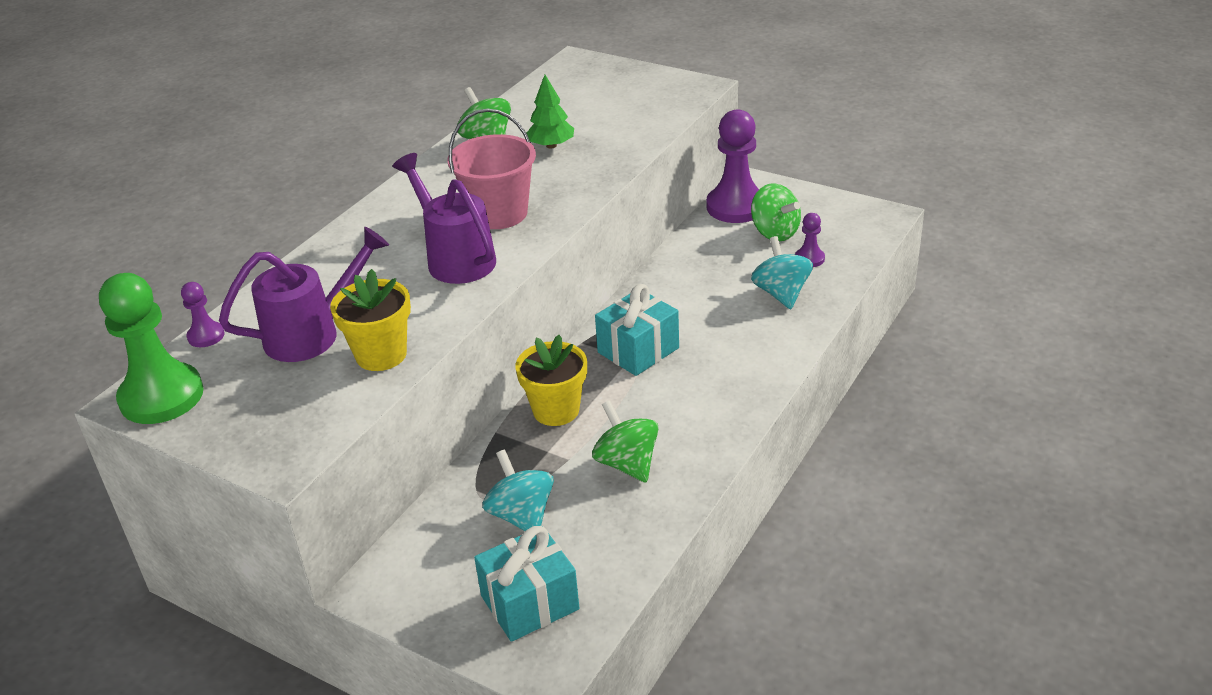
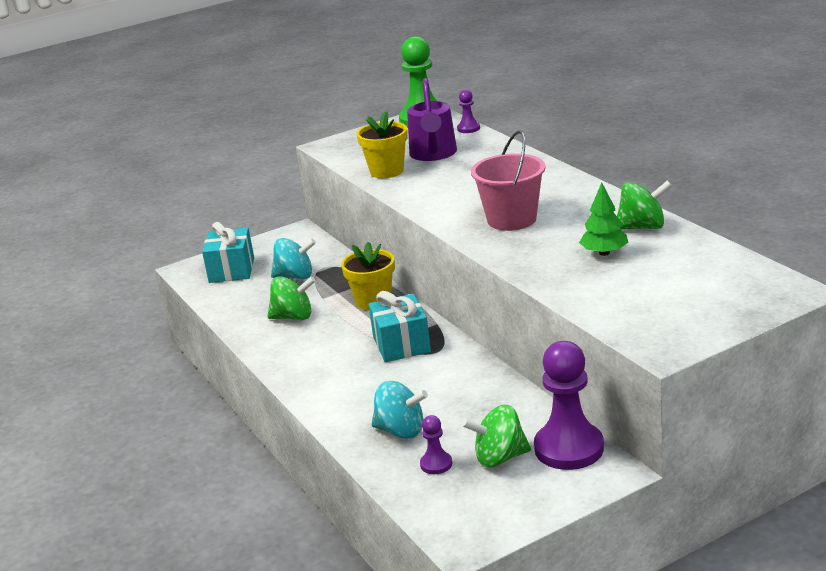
camera: 120 degrees right, 10 degrees down
(456, 258) = (467, 200): purple watering can -> none

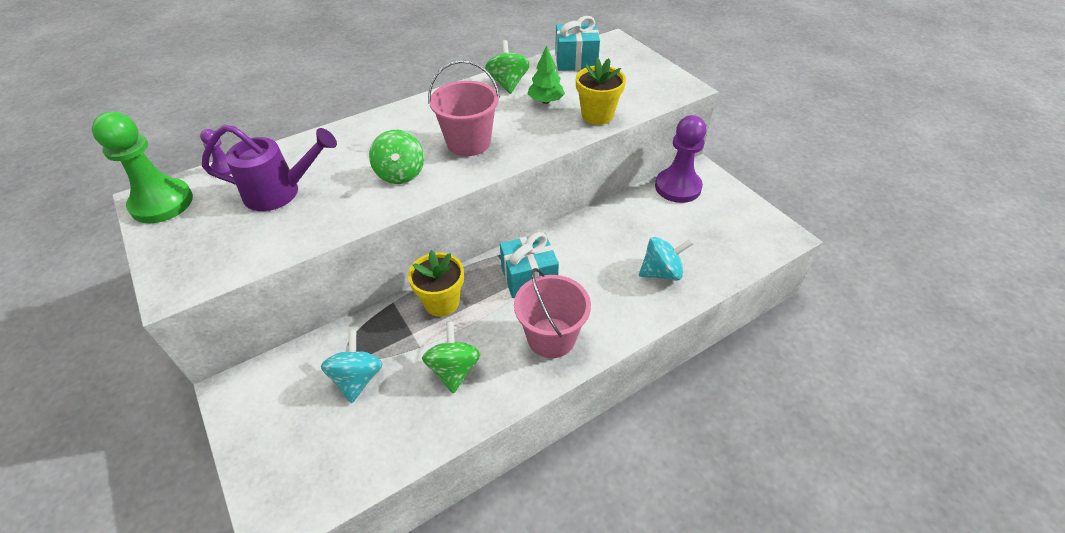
camera: 95 degrees left, 20 degrees up
(232, 270) = (307, 456): turquoise gift -> turquoise gift (576, 61)
(319, 363) = (551, 337): none -> pink bucket
(387, 171) = (303, 227): yellow flower pot -> yellow flower pot (597, 115)
(401, 431) = (661, 272): turquoise spinning top -> turquoise spinning top turned 60 degrees clockwise
(436, 464) = (702, 251): purple pawn -> none
(499, 458) = (691, 219): green spinning top -> green spinning top (400, 174)

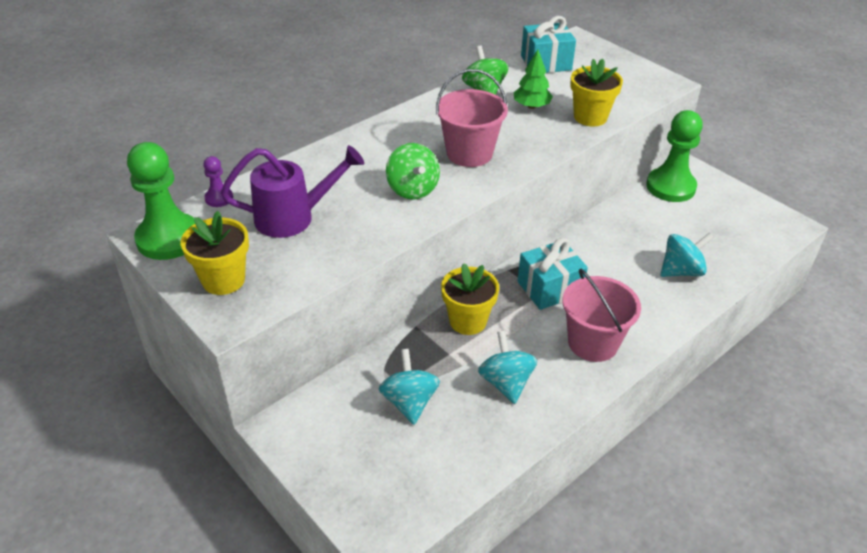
camera: 10 degrees left, 5 degrees down
(188, 248) = (223, 280): none -> yellow flower pot
(454, 369) = (506, 383): green spinning top -> turquoise spinning top
(678, 187) = (670, 187): purple pawn -> green pawn

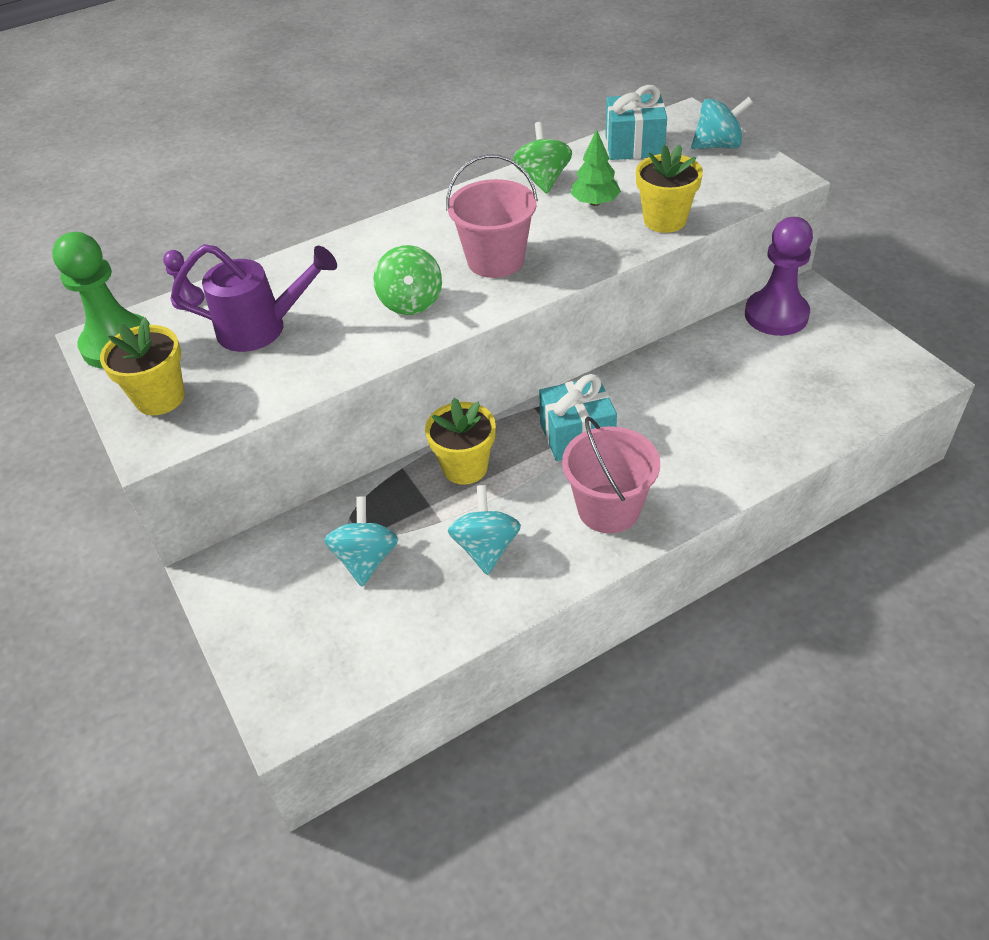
camera: 15 degrees right, 5 degrees up
(670, 187) = (776, 315): green pawn -> purple pawn
(681, 271) = (753, 427): turquoise spinning top -> turquoise spinning top (718, 146)

